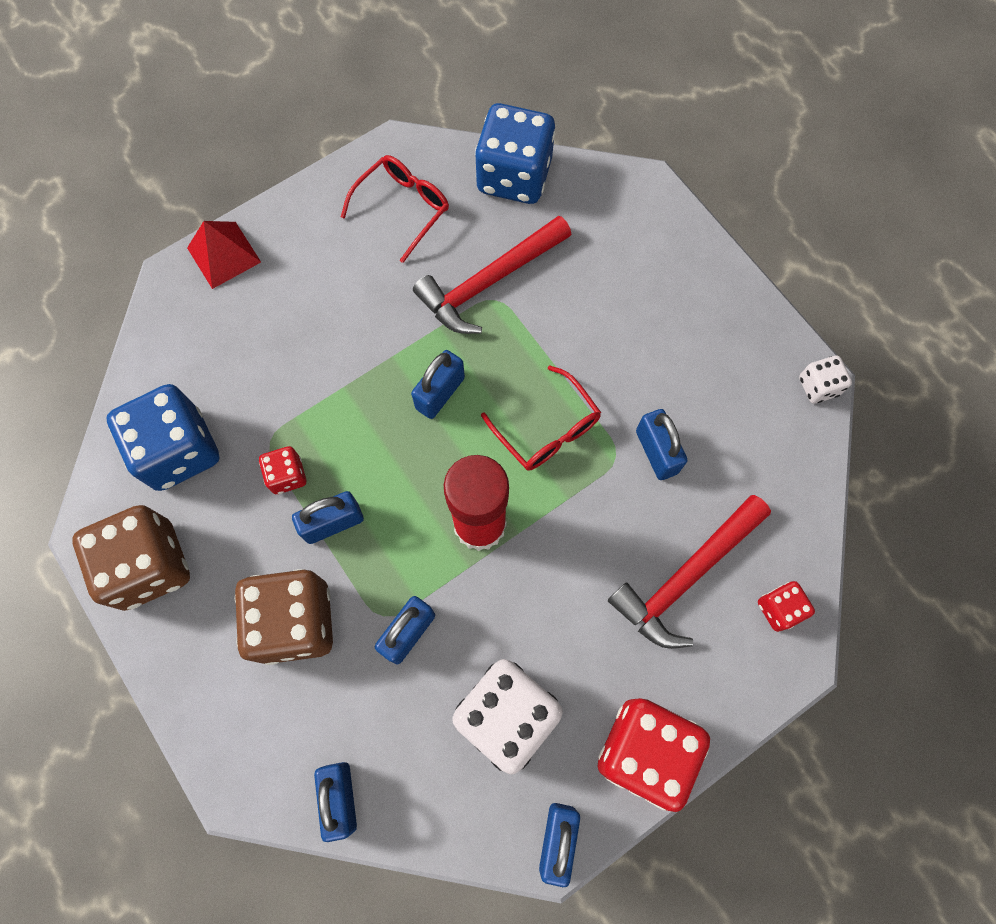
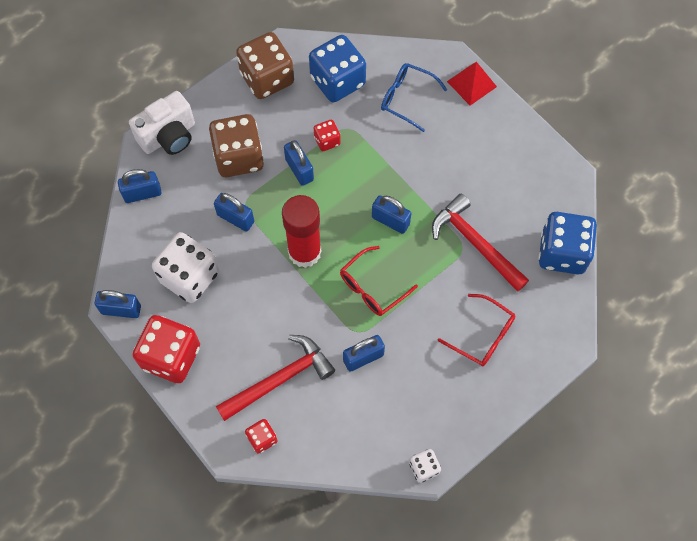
camera: 85 degrees right, 5 degrees down
(231, 349) = (406, 98): none -> blue glasses
(233, 746) = (169, 136): none -> white camera
(403, 208) = (524, 184): red glasses -> red glasses (483, 336)
(686, 576) = (280, 379): red hammer -> red hammer turned 105 degrees clockwise

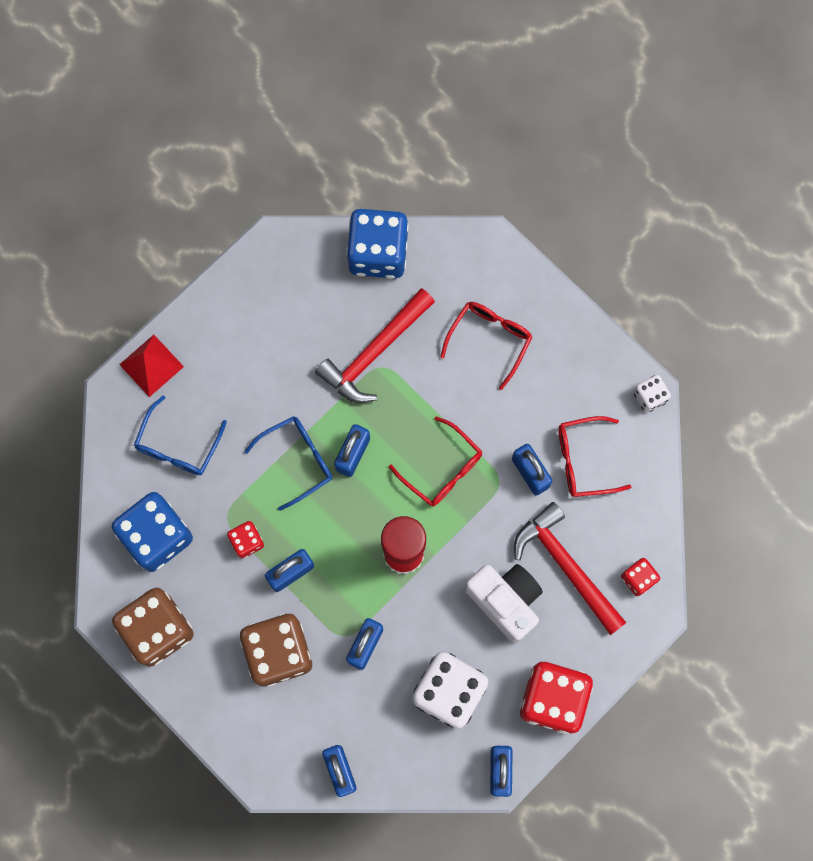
camera: 95 degrees left, 10 degrees up
(169, 136) = (254, 749): white camera -> white camera (505, 601)
(370, 403) = (583, 460): none -> red glasses
(388, 180) = (297, 460): none -> blue glasses

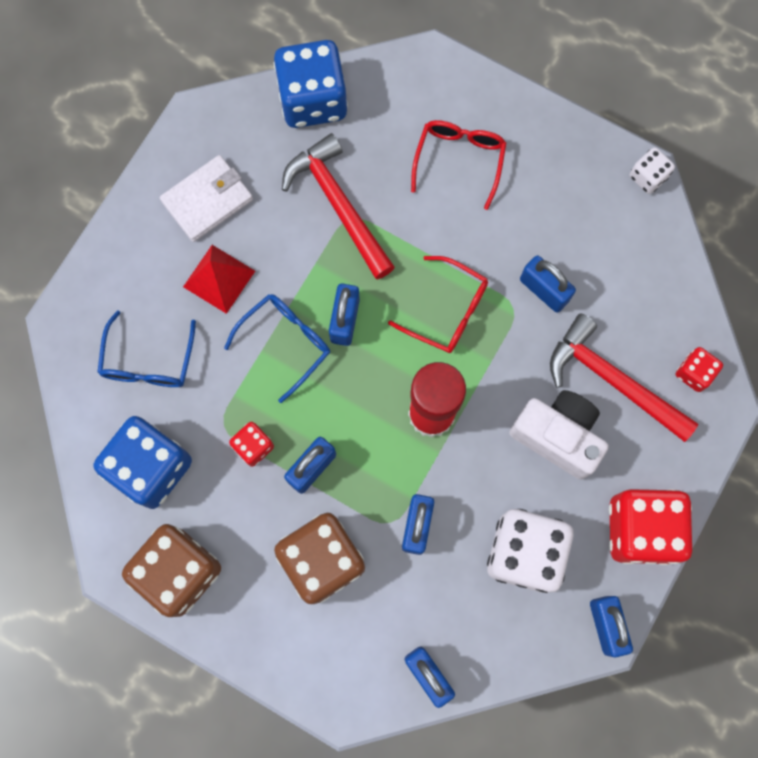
camera: 15 degrees left, 0 degrees up
(151, 365) = (95, 281): red pyramid -> red pyramid (219, 279)
(264, 319) = (207, 200): none -> white wallet
(375, 352) = (338, 205): red hammer -> red hammer turned 120 degrees clockwise
(583, 460) = (597, 262): red glasses -> none

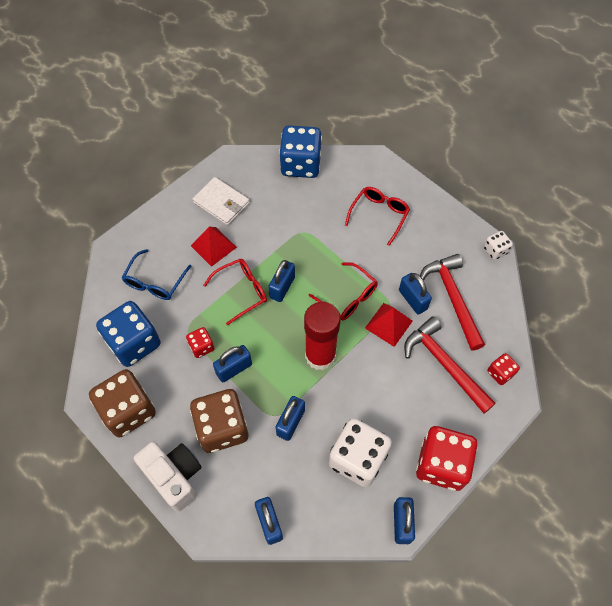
camera: 15 degrees right, 15 degrees down
(207, 200) = (221, 203): white wallet -> white wallet turned 60 degrees clockwise
(286, 342) = (242, 291): blue glasses -> red glasses
(338, 205) = (298, 223): red hammer -> red hammer (452, 298)
(518, 339) = (388, 324): none -> red pyramid
(557, 436) = (399, 389): white camera -> white camera (174, 477)

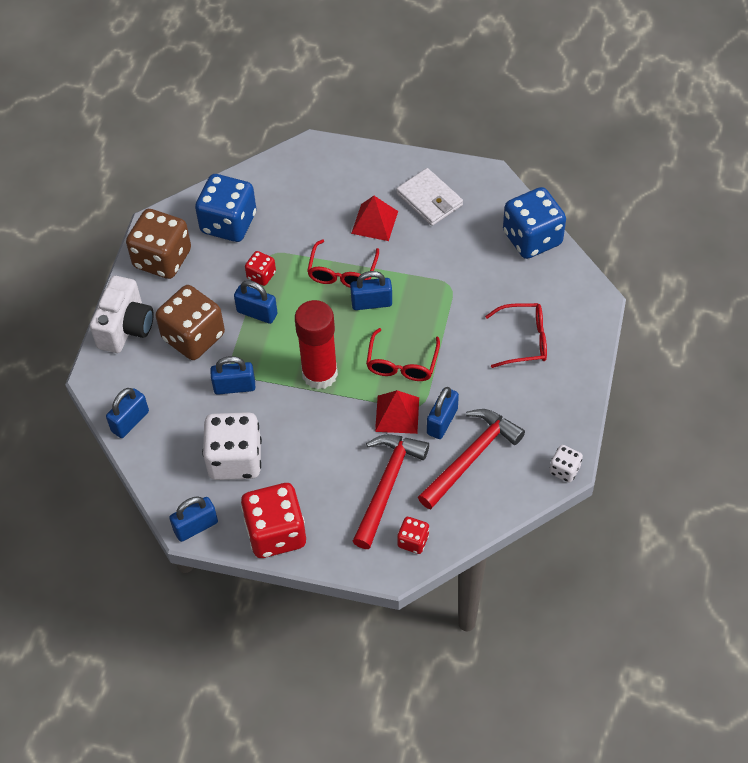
camera: 60 degrees right, 5 degrees down
(155, 282) = (301, 200): blue glasses -> none
(221, 203) = (429, 199): white wallet -> white wallet turned 45 degrees counterclockwise
(242, 291) = (342, 273): red glasses -> red glasses turned 75 degrees clockwise

